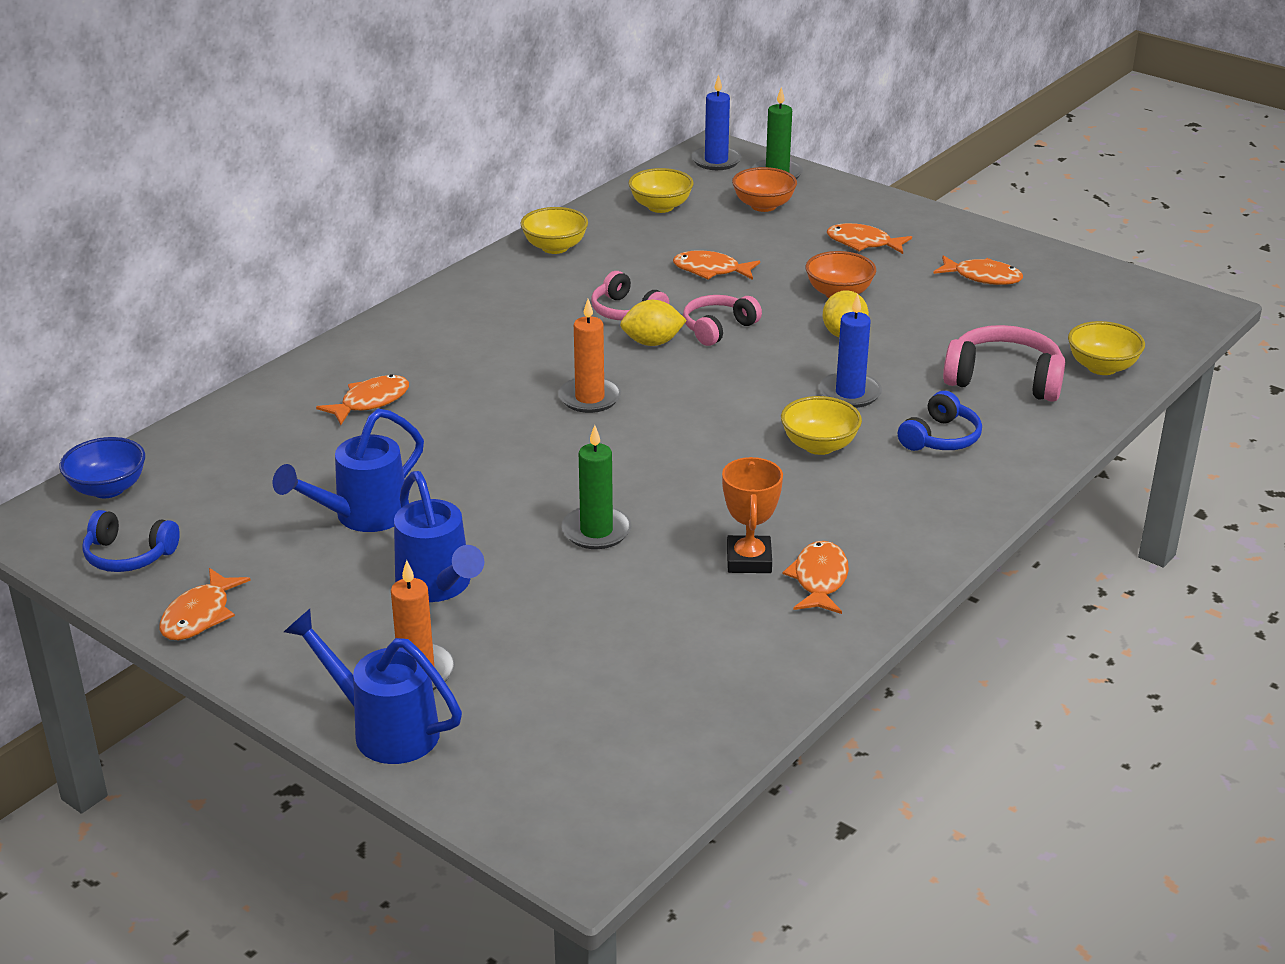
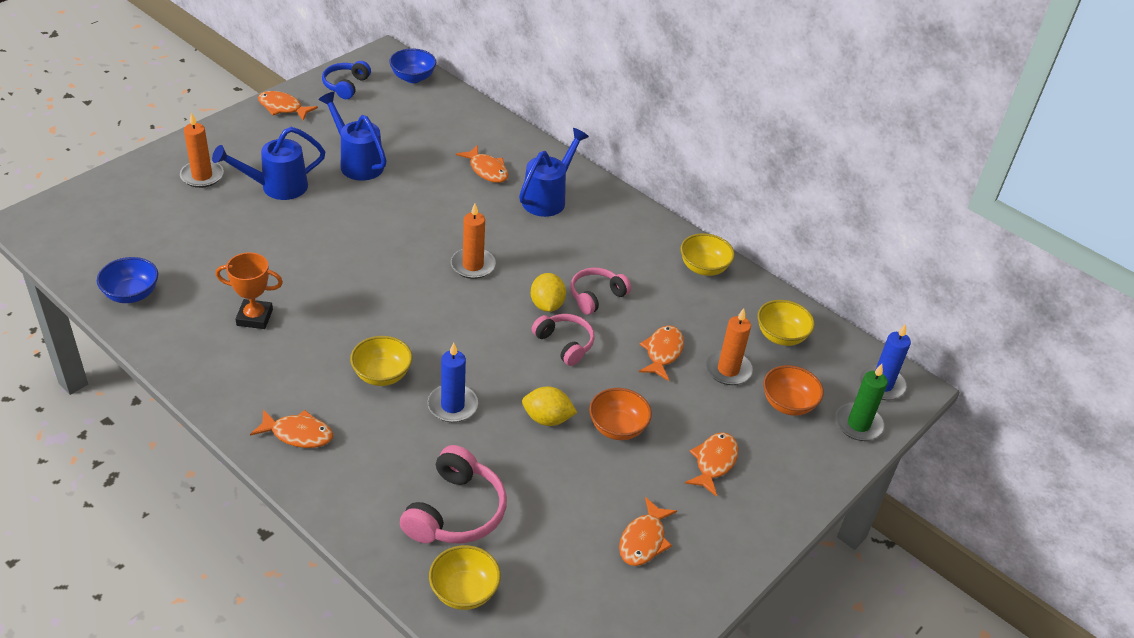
camera: 90 degrees right, 10 degrees up
(384, 729) = (160, 163): blue watering can -> blue watering can (548, 198)
(596, 531) = (311, 253): green candle -> none
(724, 235) = (728, 370): none -> orange candle
(736, 686) = (131, 294): none -> blue bowl
(819, 580) = (220, 348): orange fish -> orange fish (298, 434)
(940, 438) = (375, 448): blue headphones -> none

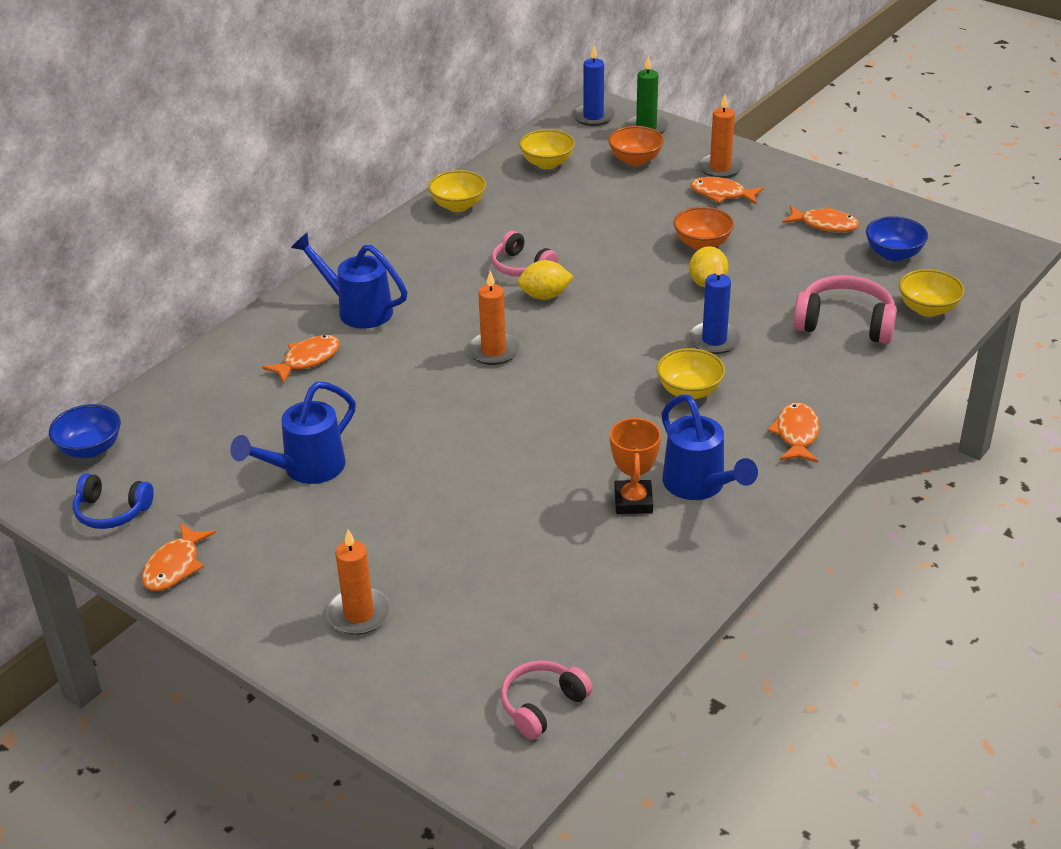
camera: 90 degrees left, 5 degrees down
(131, 294) = (626, 620): blue bowl -> blue bowl (893, 254)
(277, 187) = (373, 533): blue watering can -> blue watering can (699, 486)
(564, 344) = (600, 280): pink headphones -> pink headphones (542, 705)
(662, 352) = (592, 224): orange fish -> none
(728, 370) = (603, 189): orange candle -> orange candle (720, 168)

